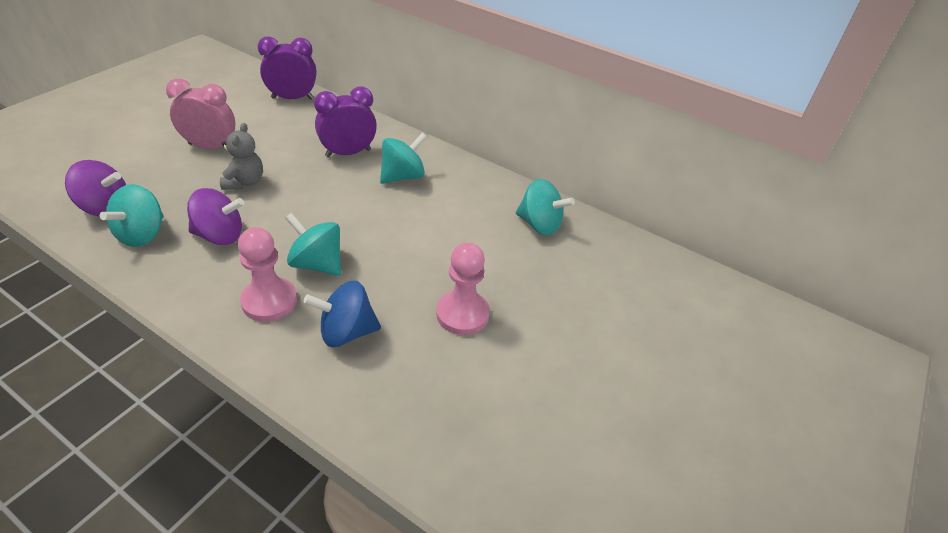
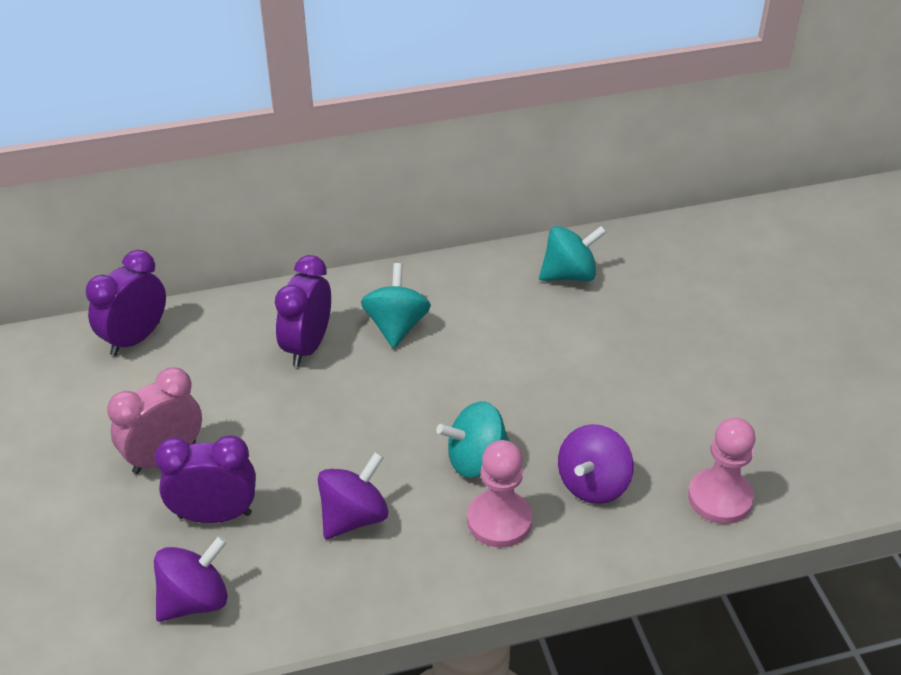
camera: 45 degrees left, 0 degrees up
(142, 234) = (285, 583): turquoise spinning top -> none
(179, 184) = (215, 515): none -> purple clock
(244, 182) = (273, 456): grey teddy bear -> none
(346, 332) = (593, 484): blue spinning top -> purple spinning top
(462, 314) = (639, 394): pink pawn -> pink pawn (720, 498)

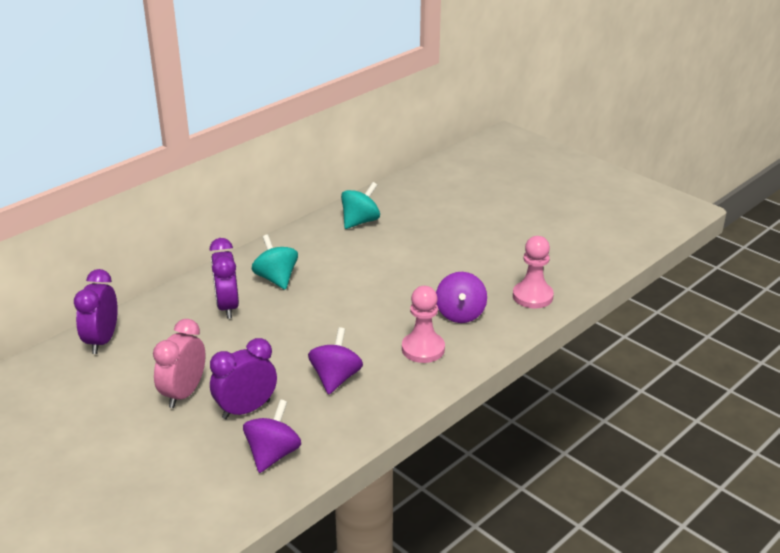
camera: 30 degrees left, 10 degrees down
(476, 460) = (384, 326): turquoise spinning top -> none

